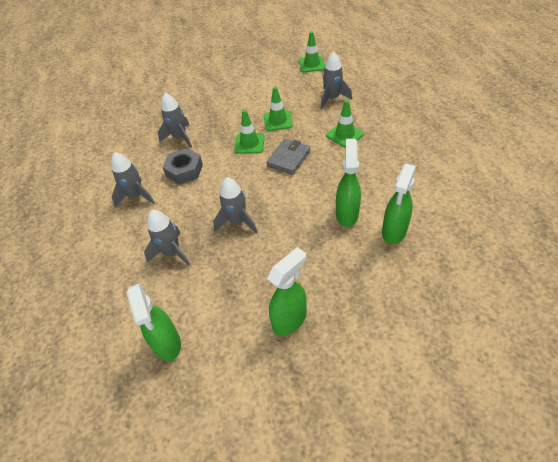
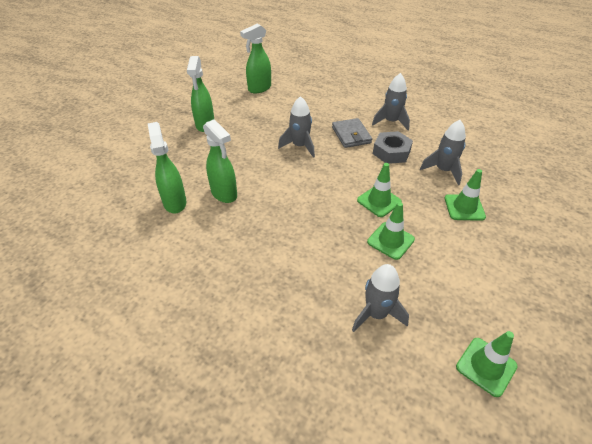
camera: 130 degrees right, 5 degrees down
(167, 344) = (259, 88): green spray bottle -> green spray bottle turned 60 degrees counterclockwise
(172, 252) = (315, 113): grey rocket -> none
(288, 158) = (325, 209): grey wallet -> grey wallet (351, 135)
(344, 135) = (303, 268): green traffic cone -> green traffic cone (464, 207)

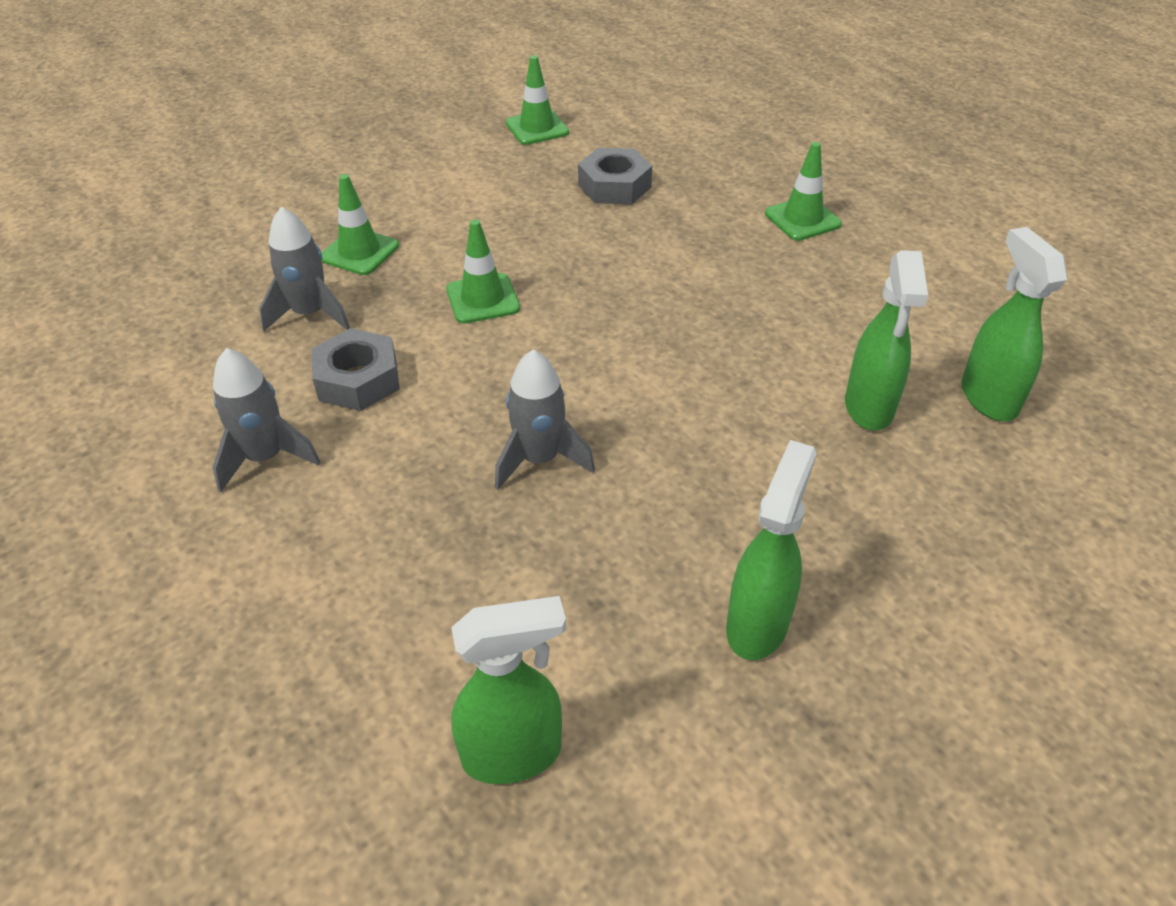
camera: 155 degrees left, 0 degrees up
(224, 194) = (762, 395): green spray bottle -> green spray bottle (988, 398)
(351, 135) = (397, 451): grey wallet -> none
(376, 314) = (614, 186): grey rocket -> grey nut
(390, 241) = (522, 244): green traffic cone -> green traffic cone (802, 219)

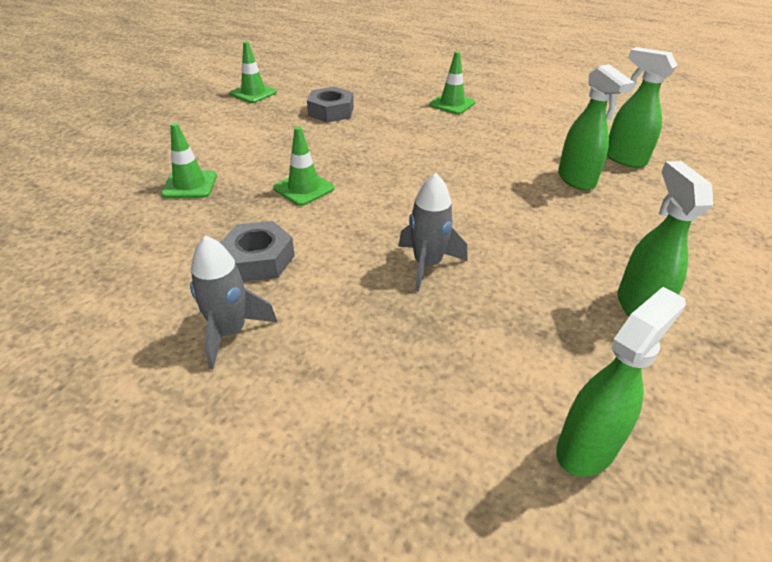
camera: 30 degrees left, 5 degrees down
(310, 314) = (184, 231): grey rocket -> none

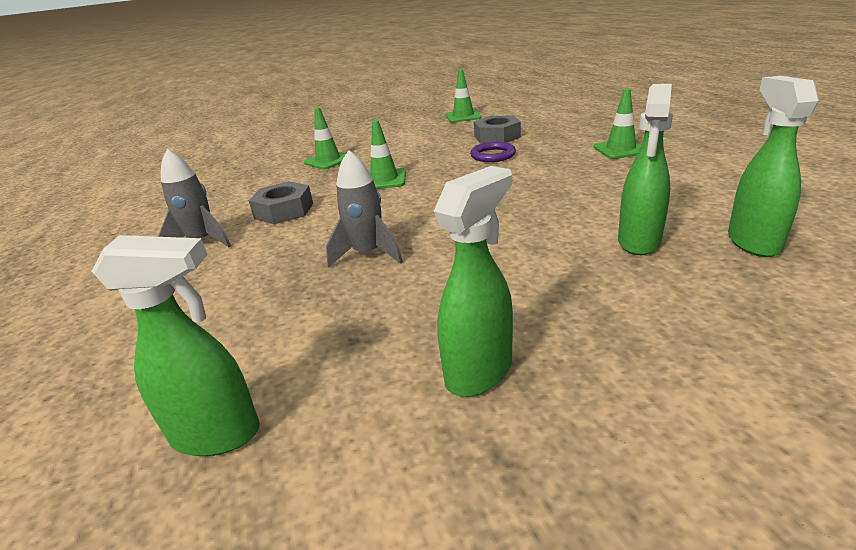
camera: 50 degrees right, 10 degrees down
(362, 133) = (493, 155): none -> purple ring

